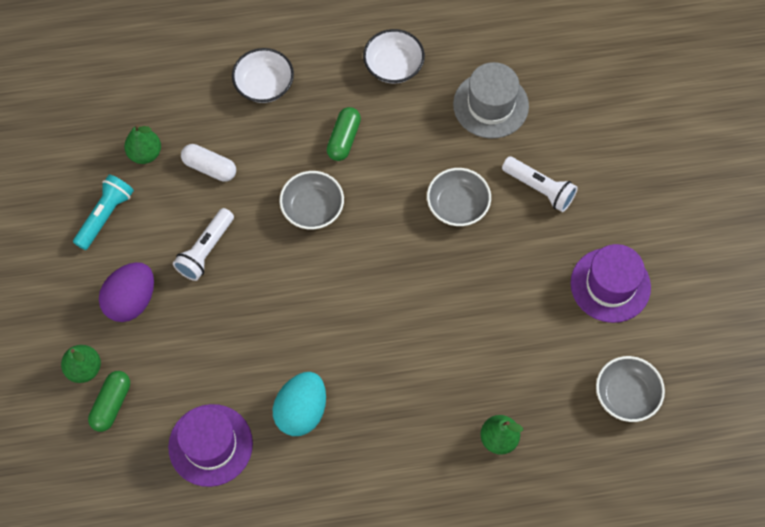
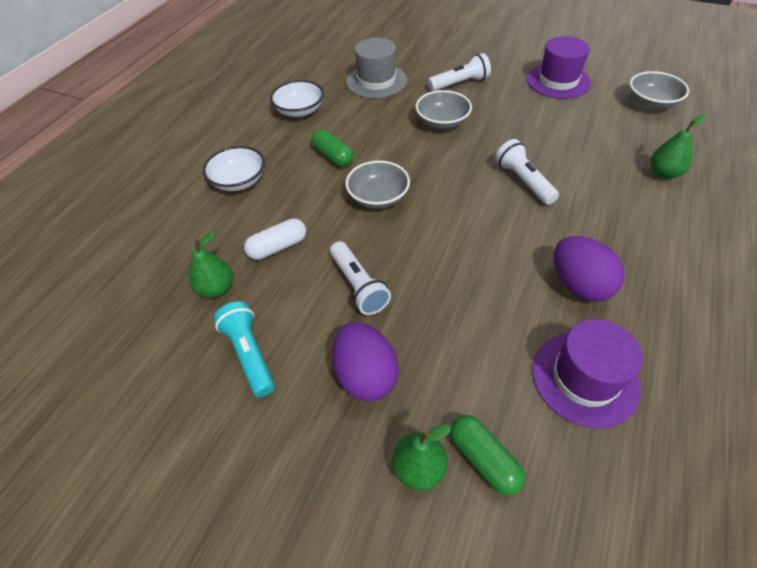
camera: 55 degrees left, 15 degrees down
(301, 411) = (579, 285): turquoise egg -> purple egg
(409, 319) = (523, 181): none -> white flashlight

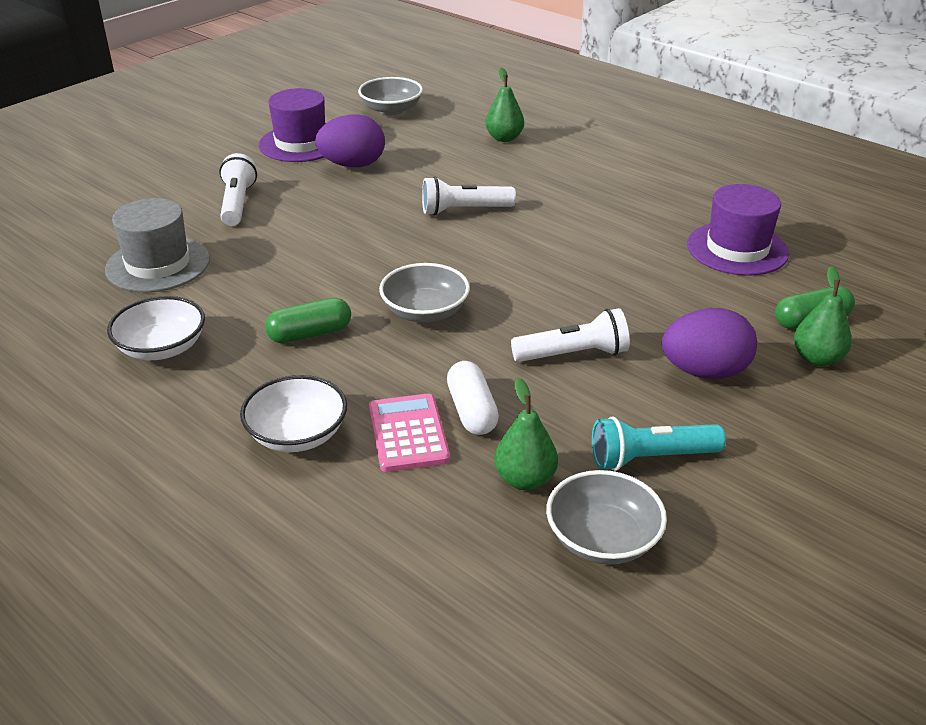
camera: 75 degrees left, 15 degrees down
(249, 224) = (408, 433): none -> pink calculator
(442, 122) = (310, 234): grey bowl -> grey bowl (602, 539)
(579, 285) = (630, 221): purple egg -> purple egg (352, 165)

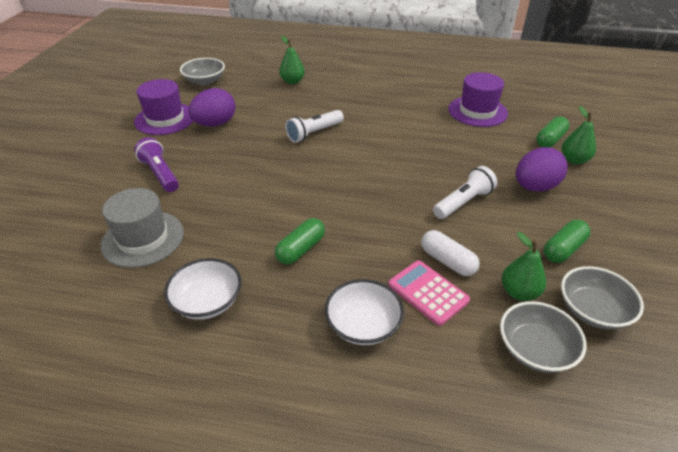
camera: 30 degrees left, 5 degrees up
(237, 203) = (160, 174): white flashlight -> purple flashlight
(425, 312) = (356, 207): grey bowl -> grey bowl (535, 349)
(651, 458) = (563, 249): turquoise flashlight -> green capsule

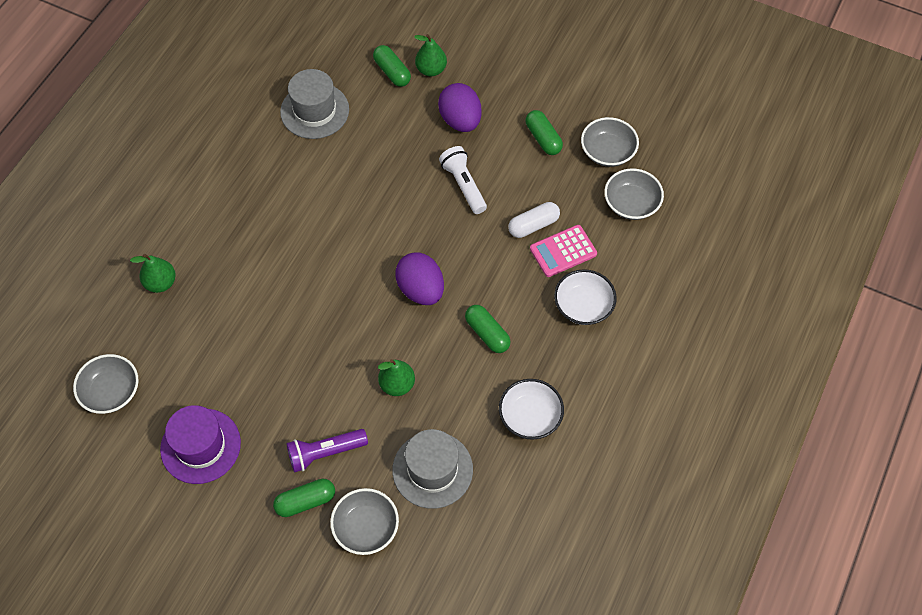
camera: 75 degrees left, 20 degrees up
(87, 208) = (366, 527): none -> grey bowl
(115, 172) = (305, 501): none -> green capsule
(215, 124) = (236, 387): purple egg -> purple egg (421, 290)
(314, 133) = (298, 283): white flashlight -> none
(477, 111) = (314, 111): purple hat -> grey hat
(519, 292) = (579, 190): green pear -> green pear (397, 384)

